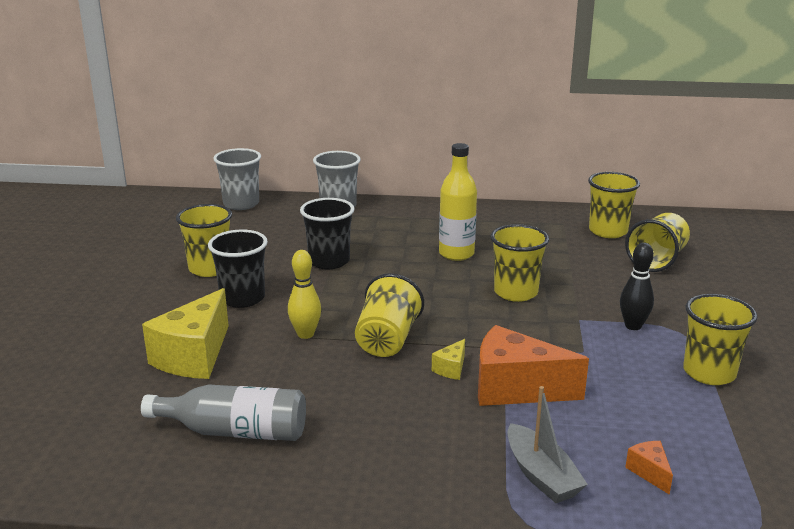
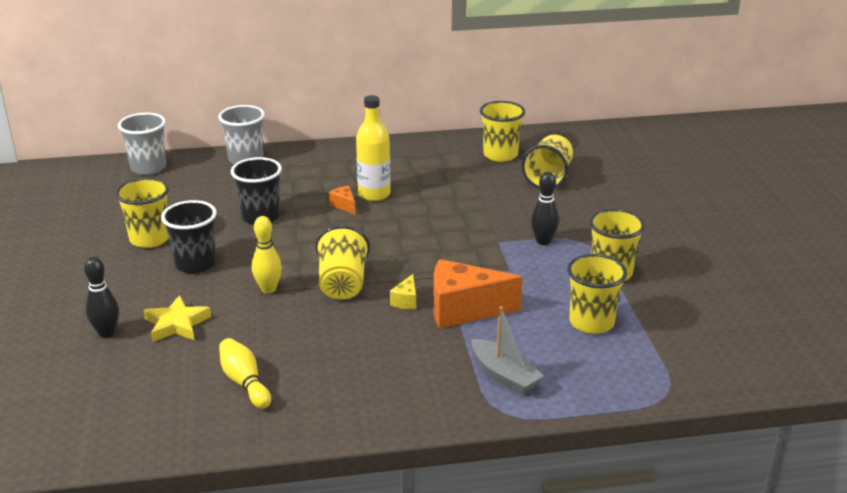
camera: 15 degrees left, 5 degrees up
(120, 354) = (106, 333): none -> black bowling pin
(194, 356) = (176, 324): yellow cheese -> yellow star
(235, 431) = (245, 382): grey bottle -> yellow bowling pin
(515, 292) = (438, 224): yellow cup -> yellow cup (591, 322)
(649, 472) = (584, 359): orange cheese -> orange cheese (344, 205)

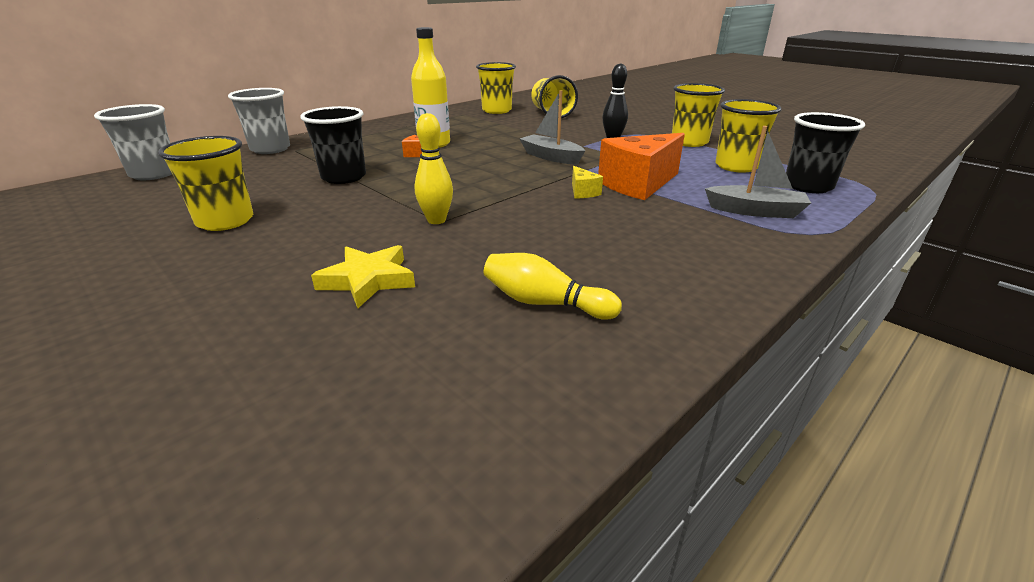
camera: 35 degrees left, 0 degrees up
(106, 333) = (270, 323): black bowling pin -> none
(195, 264) = (317, 225): black cup -> black cup (808, 186)
(342, 284) = (505, 197): yellow cup -> none
(445, 248) = (551, 157): none -> grey boat

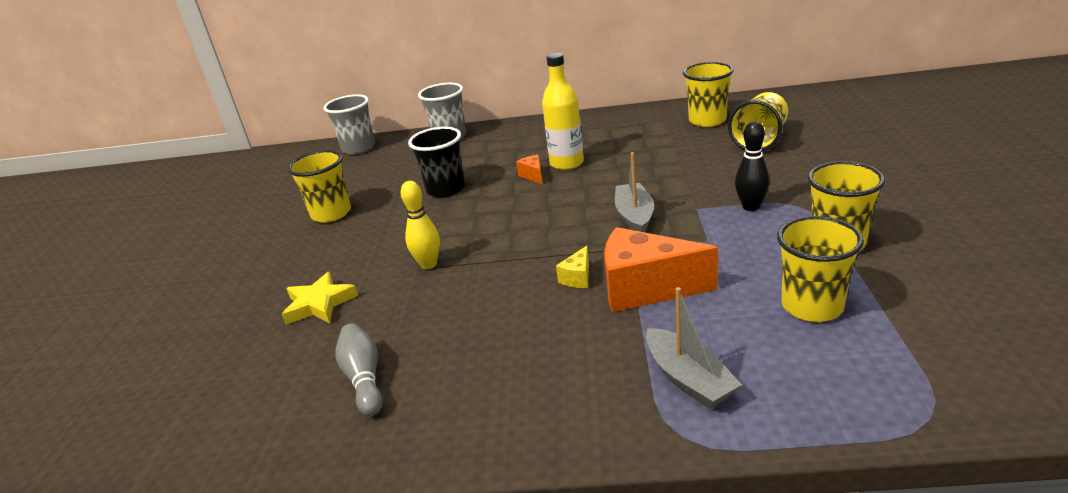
camera: 50 degrees right, 0 degrees up
(544, 303) = (364, 378): yellow bowling pin -> grey bowling pin
(808, 186) = (837, 376): black cup -> none

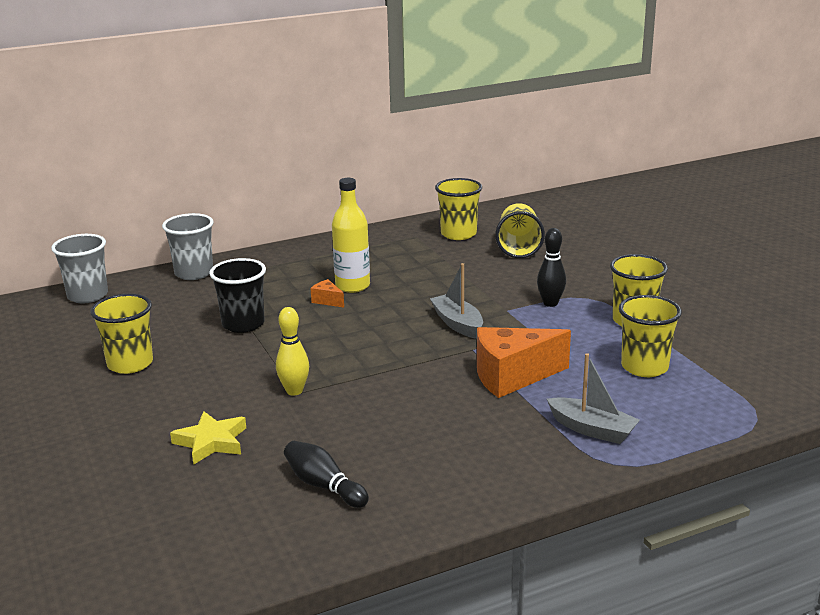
camera: 30 degrees left, 5 degrees down
(364, 378) = (324, 486): grey bowling pin -> black bowling pin
(577, 278) = (448, 378): yellow cheese -> none

